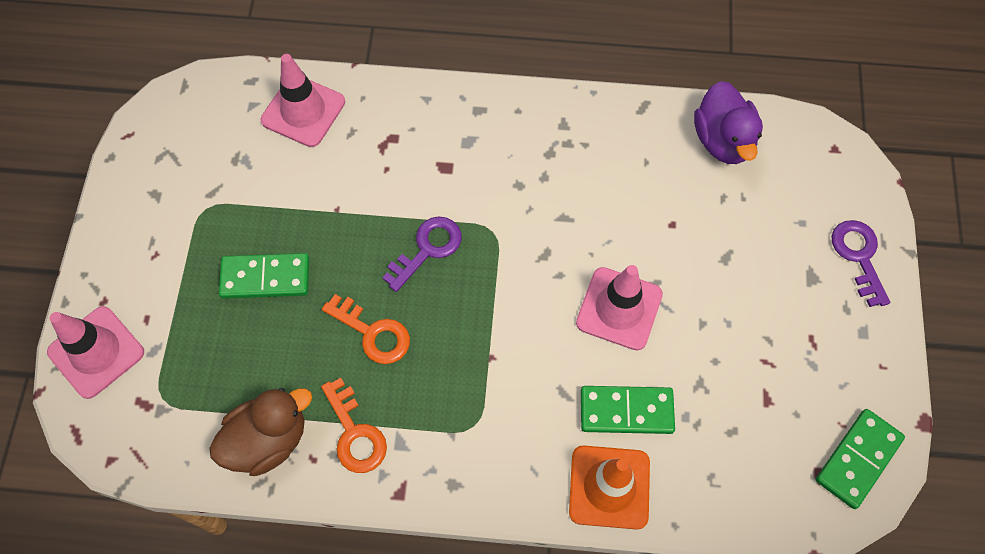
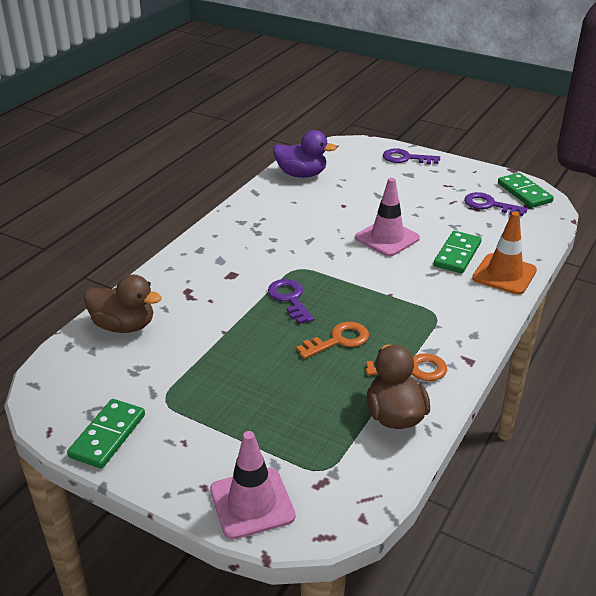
camera: 65 degrees left, 30 degrees down
(265, 278) = (254, 382): green domino -> green domino (108, 436)
(303, 111) = (124, 326): pink traffic cone -> brown duck
(788, 417) = (489, 205): none -> purple key

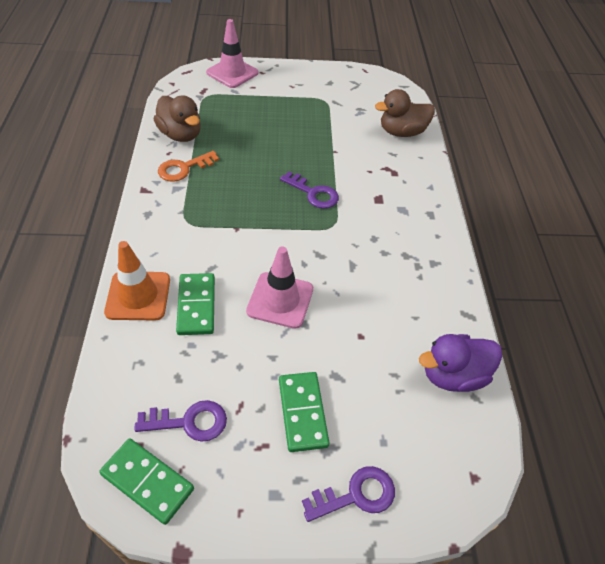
camera: 145 degrees right, 15 degrees up
(108, 436) = (333, 76): green domino -> green domino (302, 412)
(338, 340) = (250, 172): orange key -> none

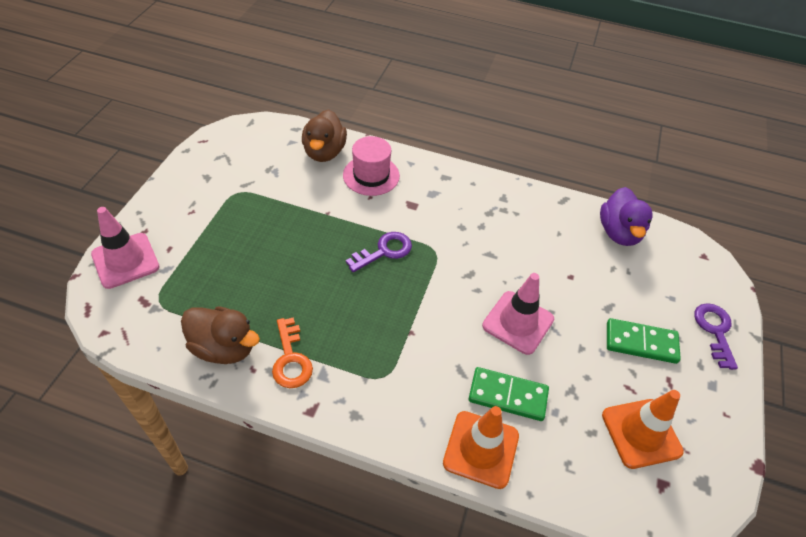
camera: 70 degrees left, 0 degrees up
(147, 482) = (697, 481): green domino -> none
(180, 135) = (224, 348): brown duck -> brown duck turned 45 degrees clockwise
(189, 422) = (641, 433): purple key -> orange traffic cone
(395, 165) = (371, 175): none -> pink hat

